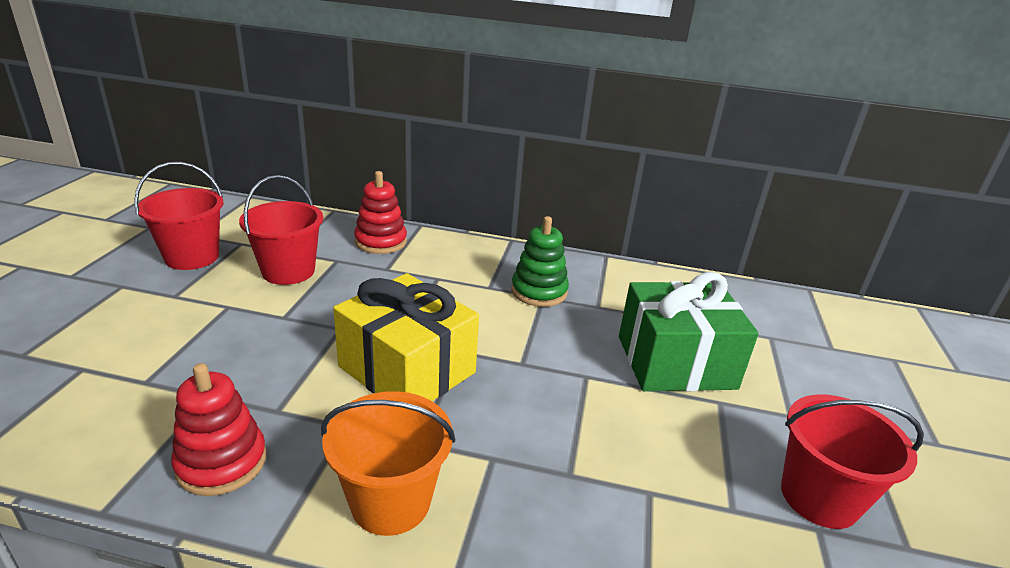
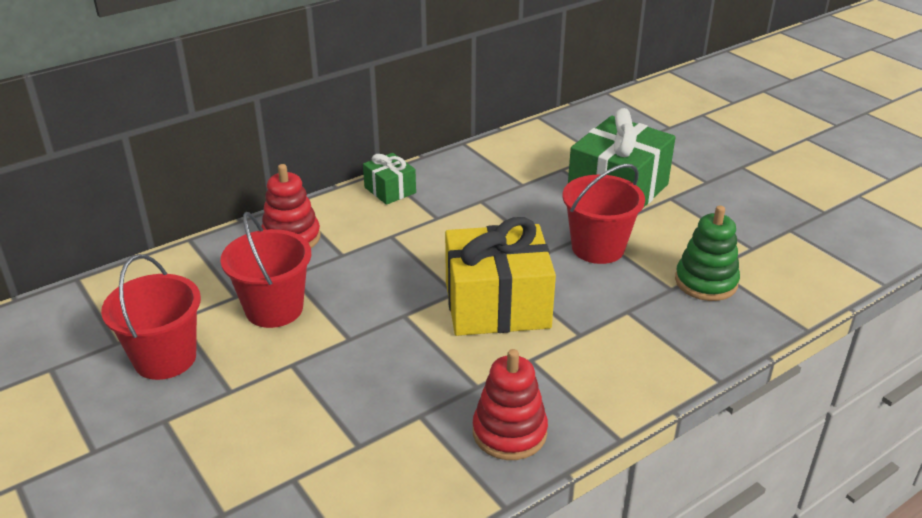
camera: 45 degrees left, 5 degrees up
(391, 501) = (624, 370): orange bucket -> none
(494, 253) = (390, 190): none -> green gift
(539, 291) = (472, 198): green stacking toy -> green stacking toy (706, 282)
(819, 497) = (771, 215): red bucket -> red bucket (598, 248)

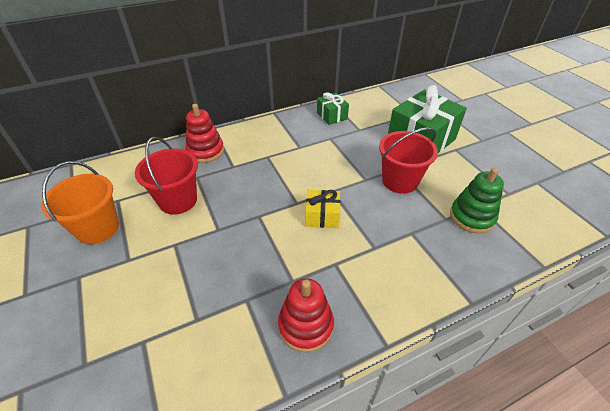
camera: 10 degrees right, 10 degrees up
(165, 358) = (98, 228): red bucket -> orange bucket
(390, 190) = (275, 125): green gift -> green gift (332, 116)
(497, 305) = (322, 216): yellow gift -> yellow gift, size x0.50

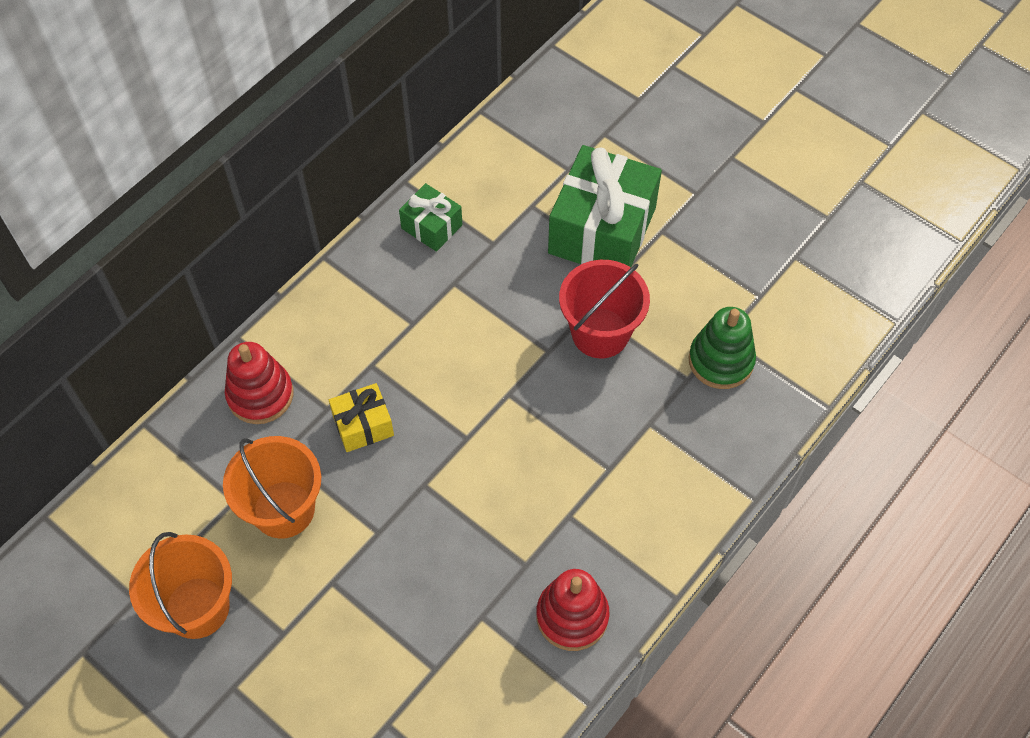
camera: 25 degrees left, 15 degrees up
(178, 200) = (283, 509): red bucket -> orange bucket
(322, 216) = (515, 446): yellow gift -> yellow gift (363, 425)

